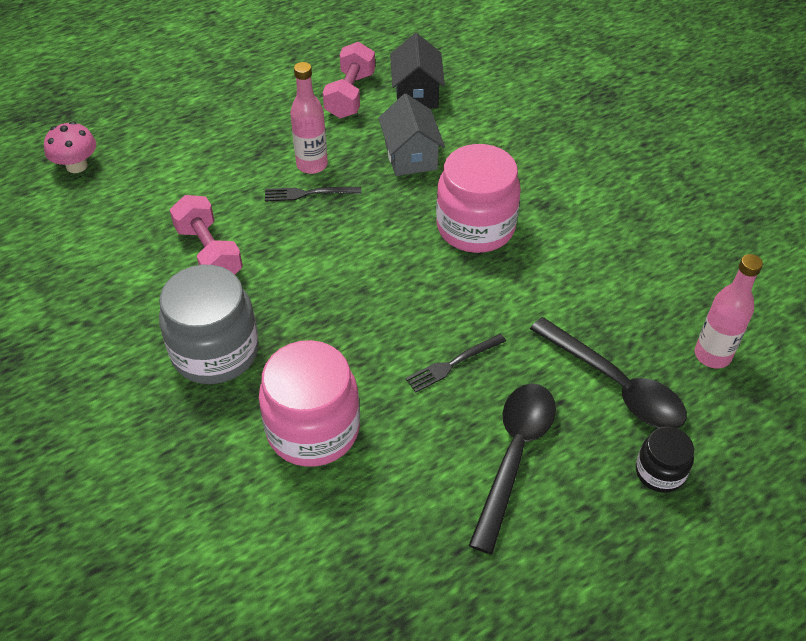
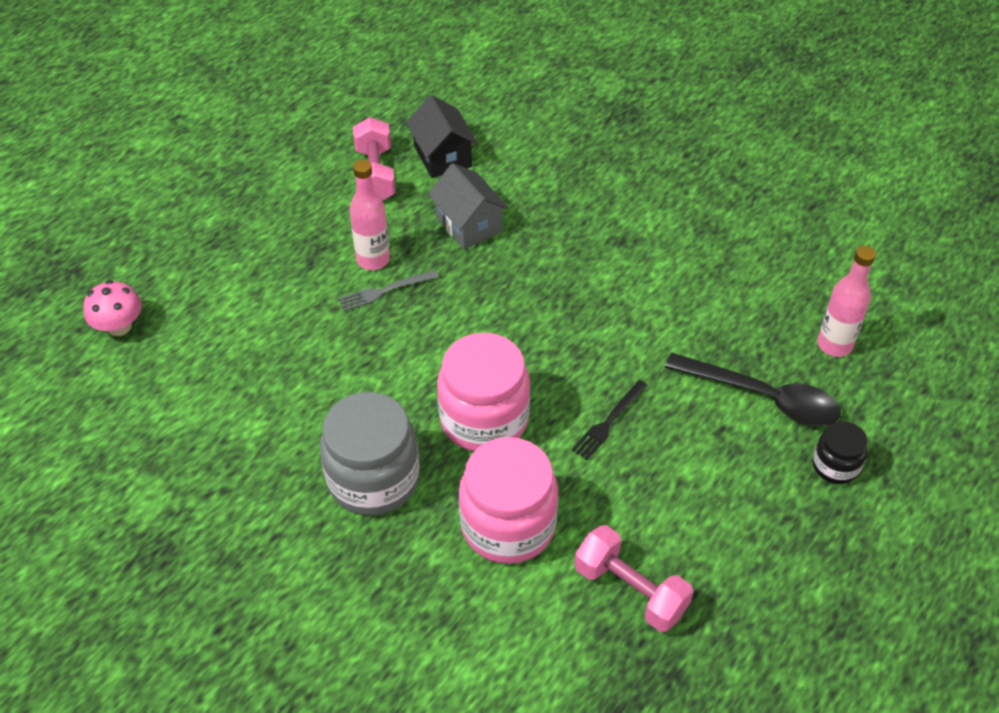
camera: 20 degrees left, 0 degrees up
(209, 253) = (314, 381): pink dumbbell -> pink dumbbell (630, 590)
(308, 193) = (385, 291): black fork -> grey fork
(475, 227) = (566, 281): pink jar -> pink jar (484, 419)
(514, 456) = (704, 491): black spoon -> none

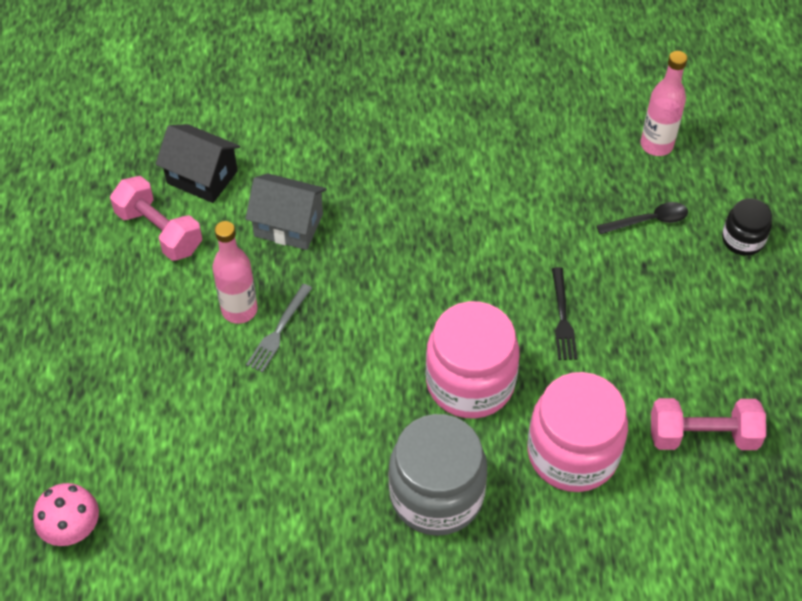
camera: 40 degrees left, 5 degrees up
(763, 397) = (648, 221): black spoon -> black spoon, size x0.56

